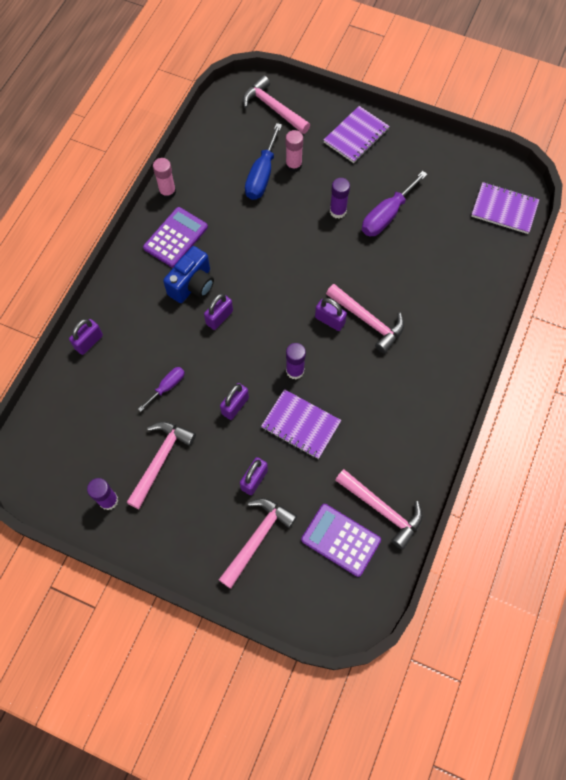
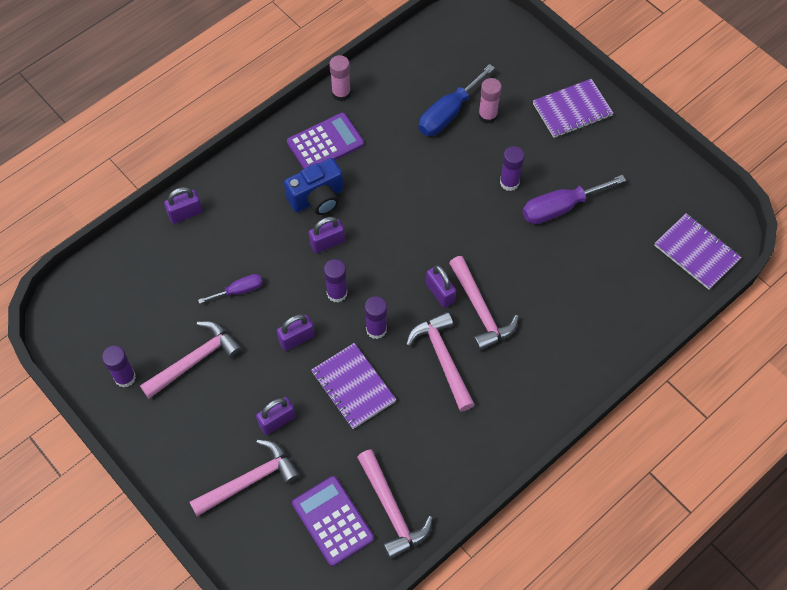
camera: 25 degrees right, 5 degrees down
(248, 355) = (337, 293): none -> purple glue stick
(273, 108) = (497, 47): pink hammer -> pink hammer (442, 358)

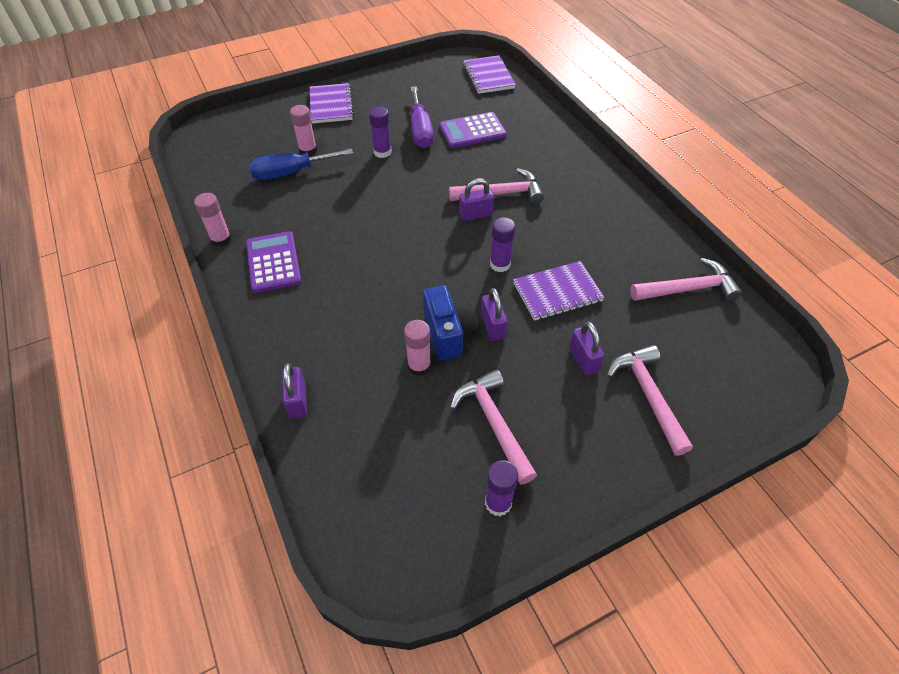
camera: 75 degrees left, 10 degrees down
(239, 290) = (419, 366): purple screwdriver -> pink glue stick
(317, 198) = (335, 280): blue camera -> blue camera (448, 333)
(327, 243) = (391, 282): purple padlock -> none
(333, 521) = (697, 334): purple calculator -> purple calculator (472, 131)
(337, 293) = (451, 285): purple glue stick -> none
(442, 358) = (542, 226): pink hammer -> none
(448, 113) = (291, 173): blue screwdriver -> blue screwdriver turned 105 degrees clockwise
(696, 252) = (488, 76): purple notebook -> purple notebook turned 75 degrees counterclockwise

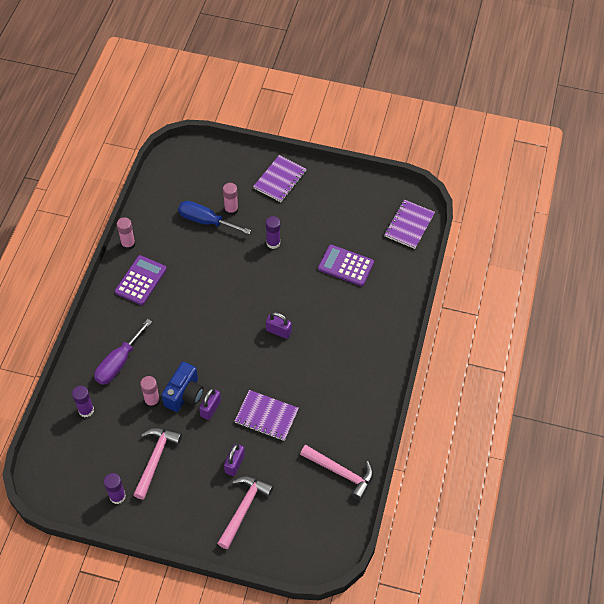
camera: 40 degrees right, 5 degrees up
(297, 401) = (81, 374): purple padlock -> none
(420, 130) = (314, 241): purple screwdriver -> purple screwdriver (119, 362)
(500, 264) = (255, 374): purple glue stick -> purple glue stick (86, 410)
(501, 194) = (310, 327): pink hammer -> none

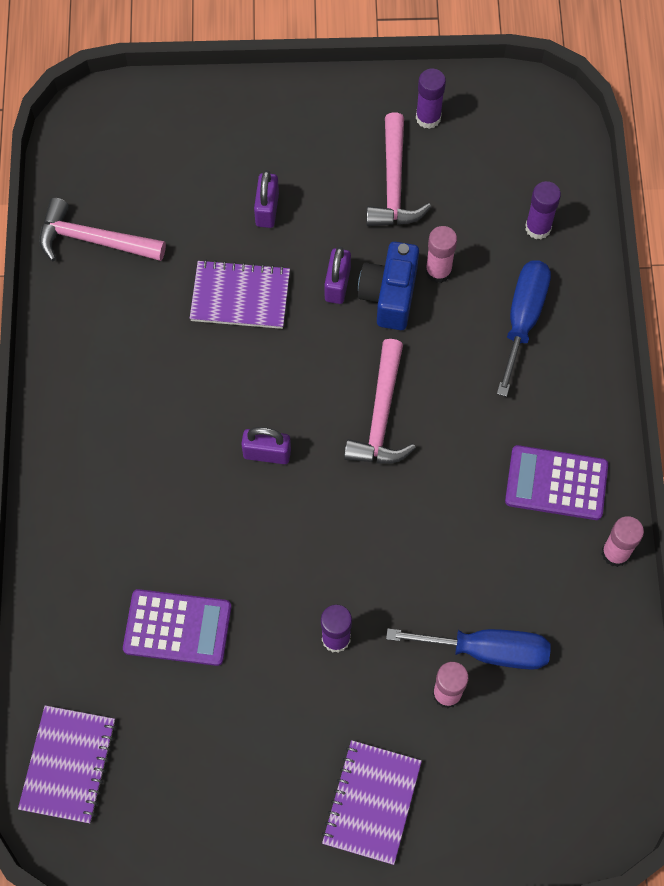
camera: 165 degrees right, 10 degrees up
(119, 362) = (523, 319): purple screwdriver -> blue screwdriver
(141, 280) = (556, 483): purple calculator -> purple calculator turned 90 degrees clockwise
(243, 508) = (231, 150): pink hammer -> pink hammer (381, 416)

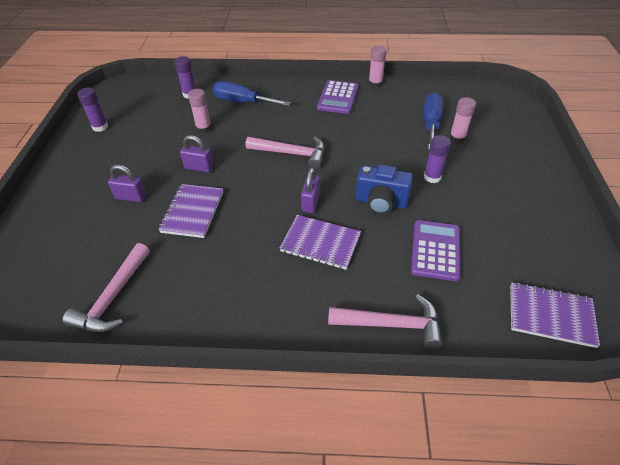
camera: 85 degrees left, 20 degrees down
(371, 802) = (526, 167): purple notebook -> purple notebook (320, 243)
(389, 296) = (213, 147): blue camera -> blue camera (381, 202)
(394, 184) = (139, 142): pink hammer -> pink hammer (391, 324)

